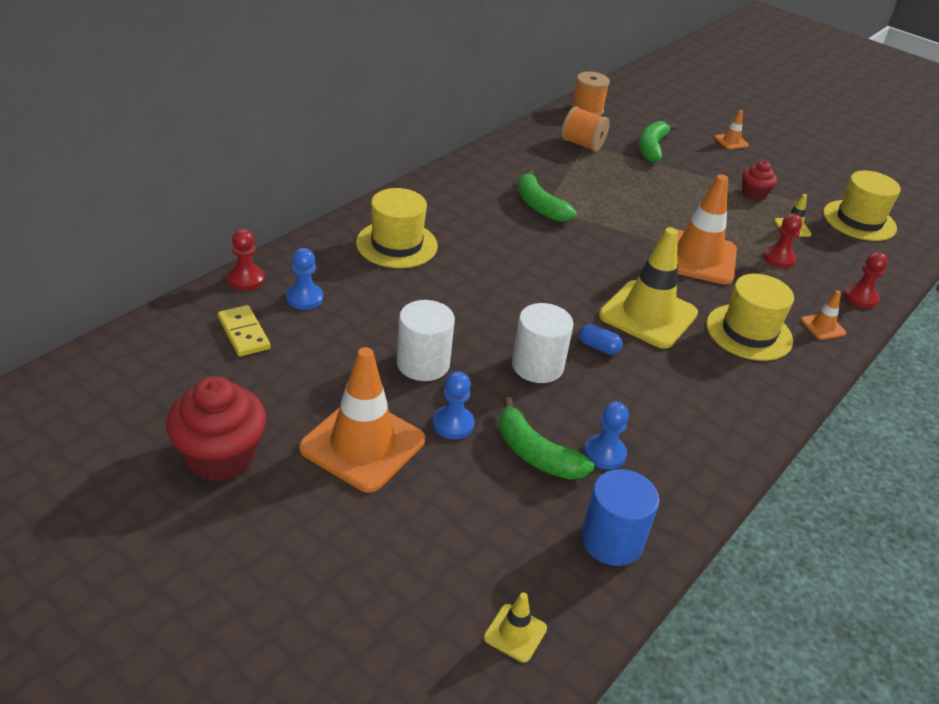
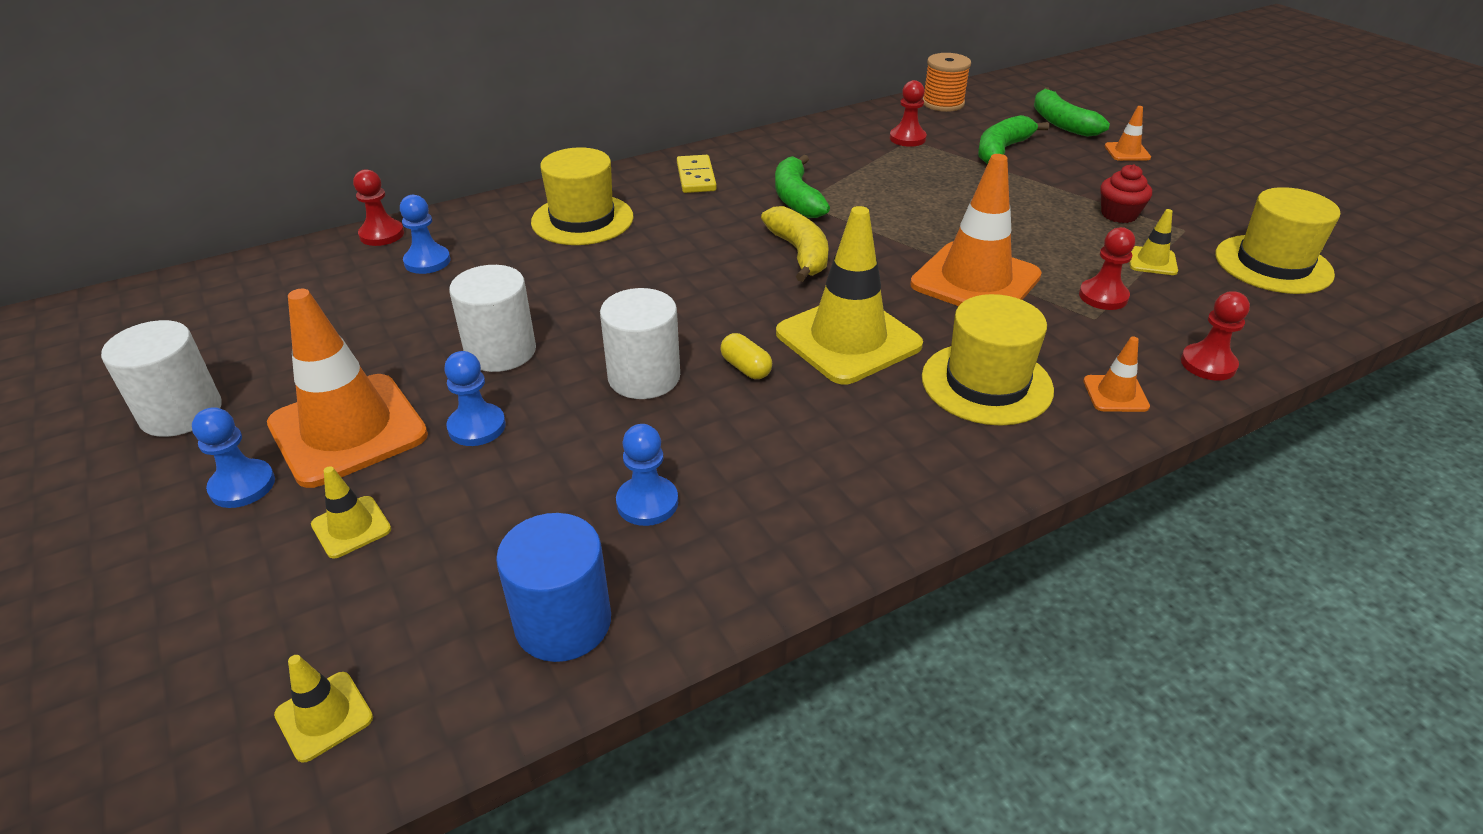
camera: 25 degrees right, 0 degrees up
(220, 456) = (181, 412): red cupcake -> white cylinder
(244, 333) = (328, 288): yellow domino -> yellow domino (696, 177)
(322, 501) = (242, 486): none -> blue pawn
(427, 512) = (351, 527): none -> yellow traffic cone
(535, 454) = (551, 484): green banana -> green banana (1061, 123)
(572, 252) = (800, 253): none -> yellow banana
(582, 144) = (907, 138): orange spool -> red pawn
(598, 347) = (746, 368): blue capsule -> yellow capsule

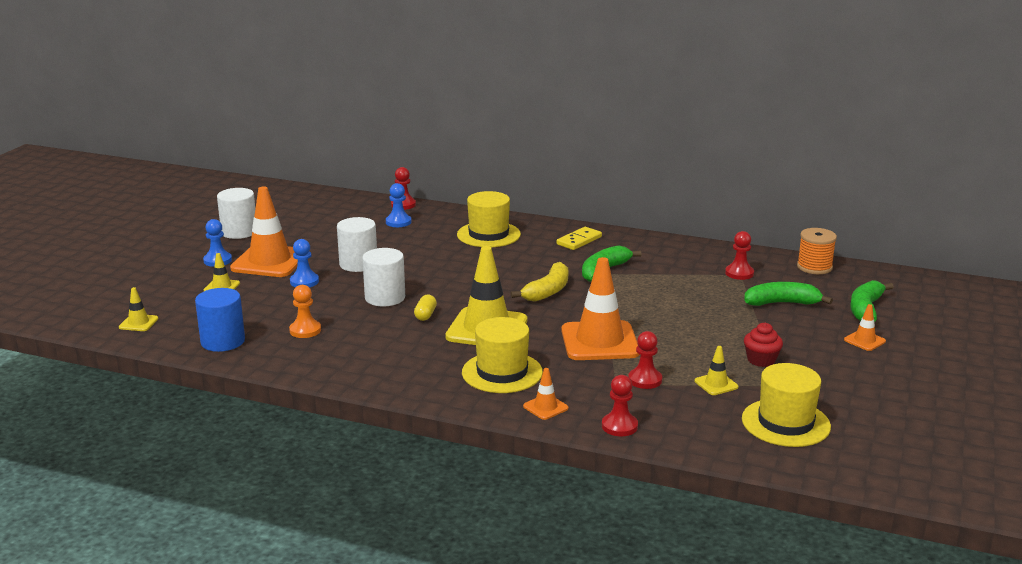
camera: 50 degrees right, 15 degrees down
(647, 503) = (305, 330): blue pawn -> orange pawn

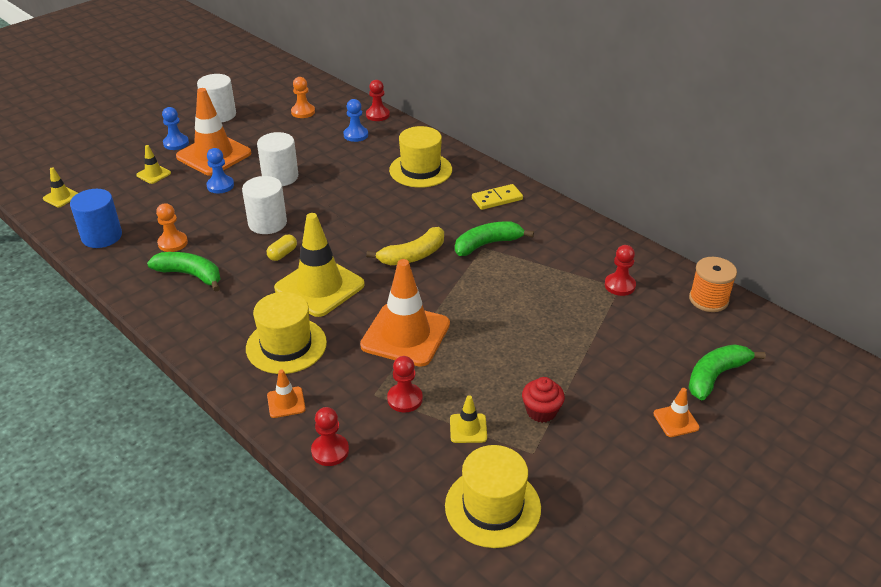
camera: 25 degrees right, 15 degrees up
(325, 215) = (303, 112): none -> orange pawn
(782, 303) = (630, 339): green banana -> green banana (190, 275)

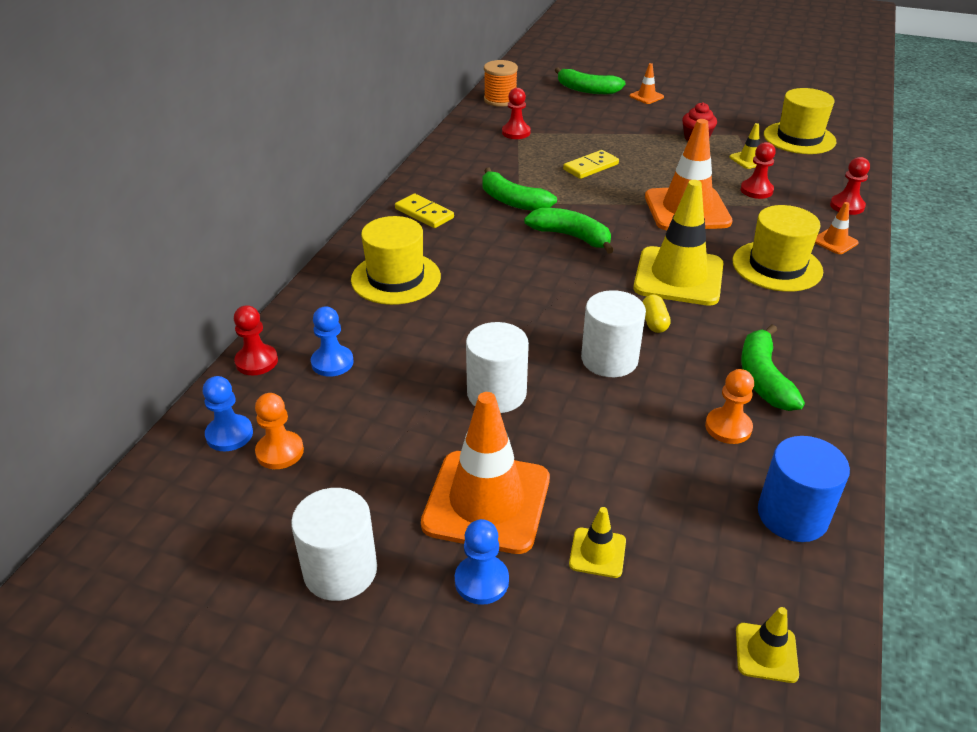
camera: 115 degrees left, 0 degrees up
(220, 185) = (565, 447): blue pawn -> blue pawn (229, 434)
(282, 254) = (654, 322): yellow capsule -> yellow capsule turned 75 degrees clockwise
(413, 256) = (571, 236): yellow banana -> green banana
(520, 307) = (590, 167): none -> yellow domino

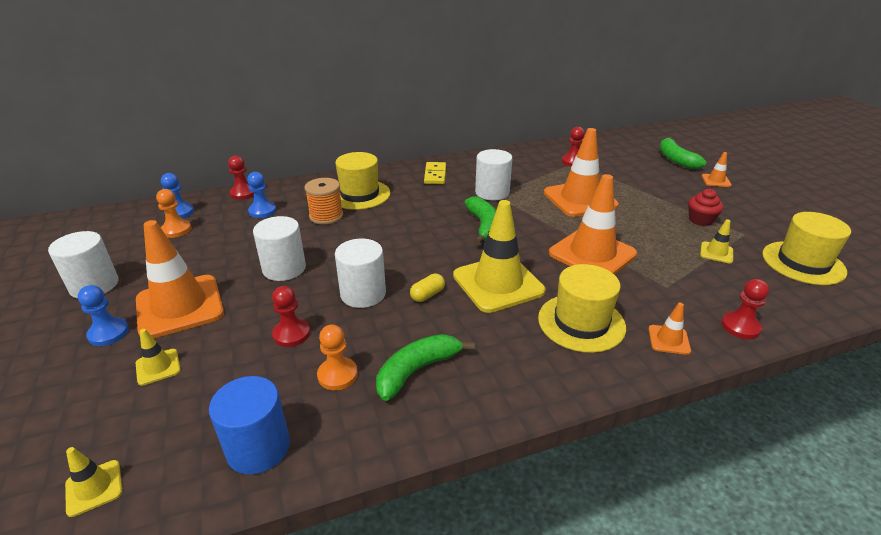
camera: 50 degrees right, 5 degrees down
(500, 100) = (601, 142): orange spool -> orange spool (326, 216)
(512, 201) = (492, 192): green banana -> white cylinder
(590, 167) = (580, 199): yellow domino -> orange traffic cone
(756, 190) = (676, 273): red pawn -> red pawn (291, 334)

